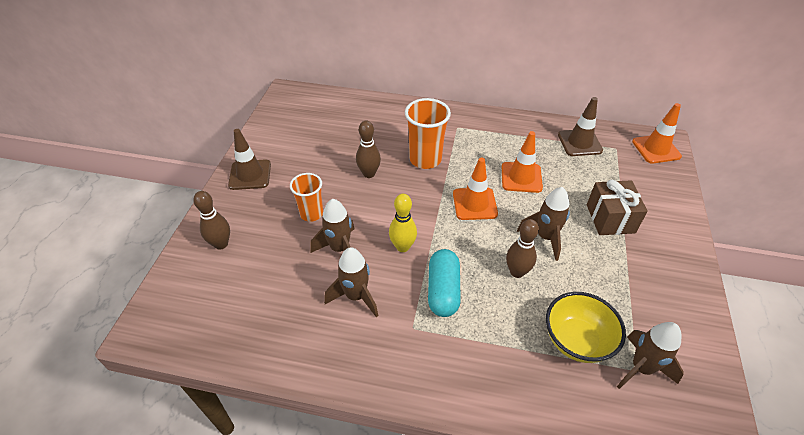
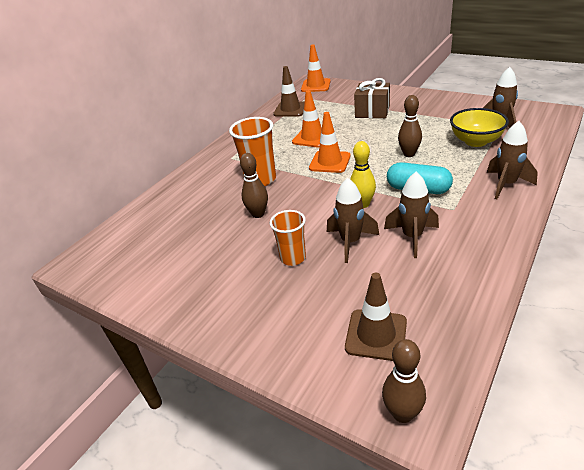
camera: 65 degrees left, 10 degrees down
(221, 244) = (304, 337): brown bowling pin -> brown bowling pin (402, 413)
(250, 175) = (200, 305): brown traffic cone -> brown traffic cone (376, 335)
(545, 237) = (379, 138): brown rocket -> brown rocket (506, 185)

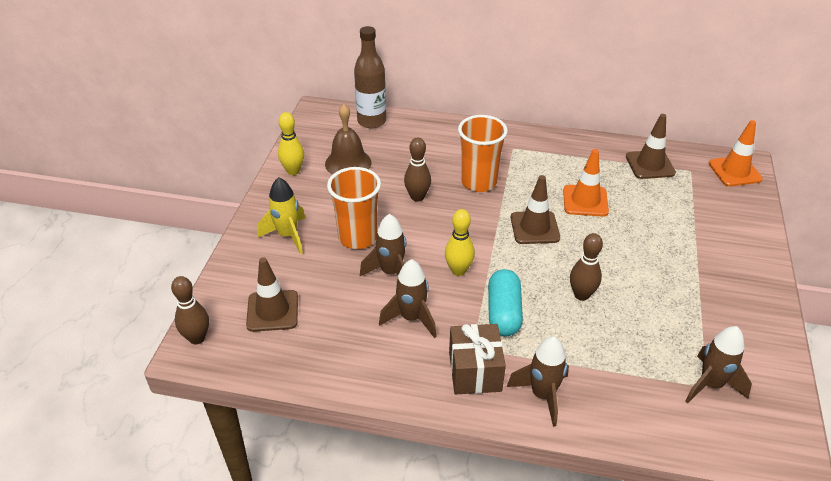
camera: 65 degrees right, 5 degrees up
(126, 228) = (371, 121): none -> brown bottle
(158, 295) = (293, 171): none -> yellow bowling pin
(177, 252) = (348, 163): none -> brown bell
(262, 310) = (287, 235): none -> yellow rocket
(293, 258) = (357, 238): orange cup -> orange cup, size x1.52
(330, 162) = (534, 228): orange traffic cone -> brown traffic cone
(372, 112) = (682, 242): brown gift -> brown gift (475, 371)
(475, 141) = (644, 359): yellow bowl -> none

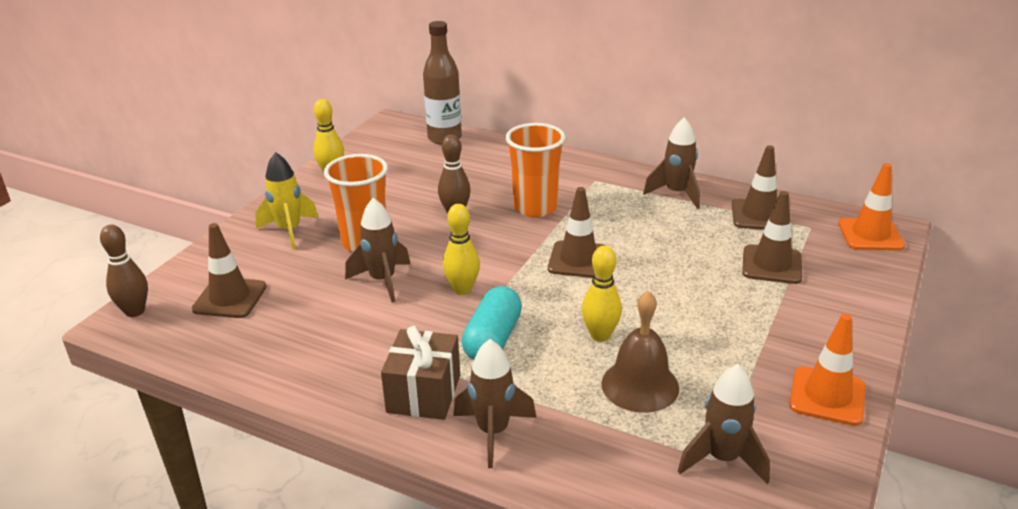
camera: 15 degrees right, 10 degrees down
(348, 163) = (395, 173): brown bell -> brown bell (640, 385)
(411, 318) = (380, 328): brown rocket -> brown rocket (676, 194)
(581, 295) = (600, 335): brown bowling pin -> yellow bowling pin
(585, 201) = (656, 241): orange traffic cone -> orange traffic cone (827, 396)
(677, 210) = (771, 265): none -> brown traffic cone

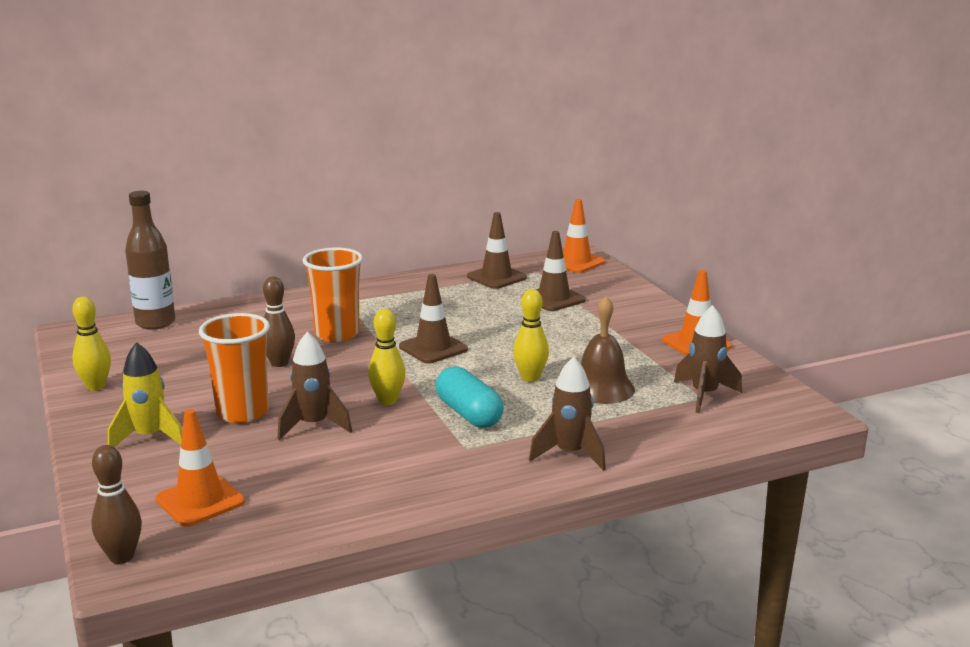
camera: 50 degrees left, 10 degrees down
(230, 298) = (200, 501): brown traffic cone -> orange traffic cone
(424, 393) = (487, 463): brown gift -> none
(676, 194) = (421, 286): brown rocket -> none

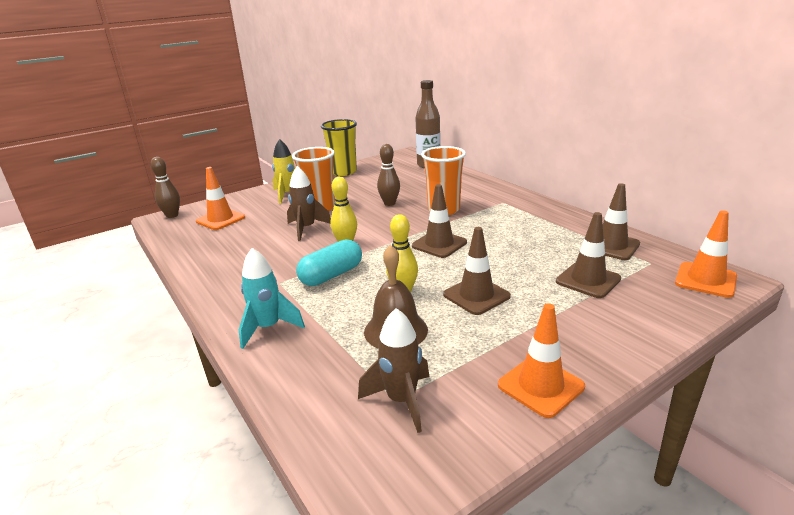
camera: 80 degrees right, 5 degrees up
(96, 386) = (343, 172): yellow bowling pin -> yellow cup
(556, 346) = (476, 295): none -> brown traffic cone
(570, 454) = (268, 328): brown rocket -> turquoise rocket

